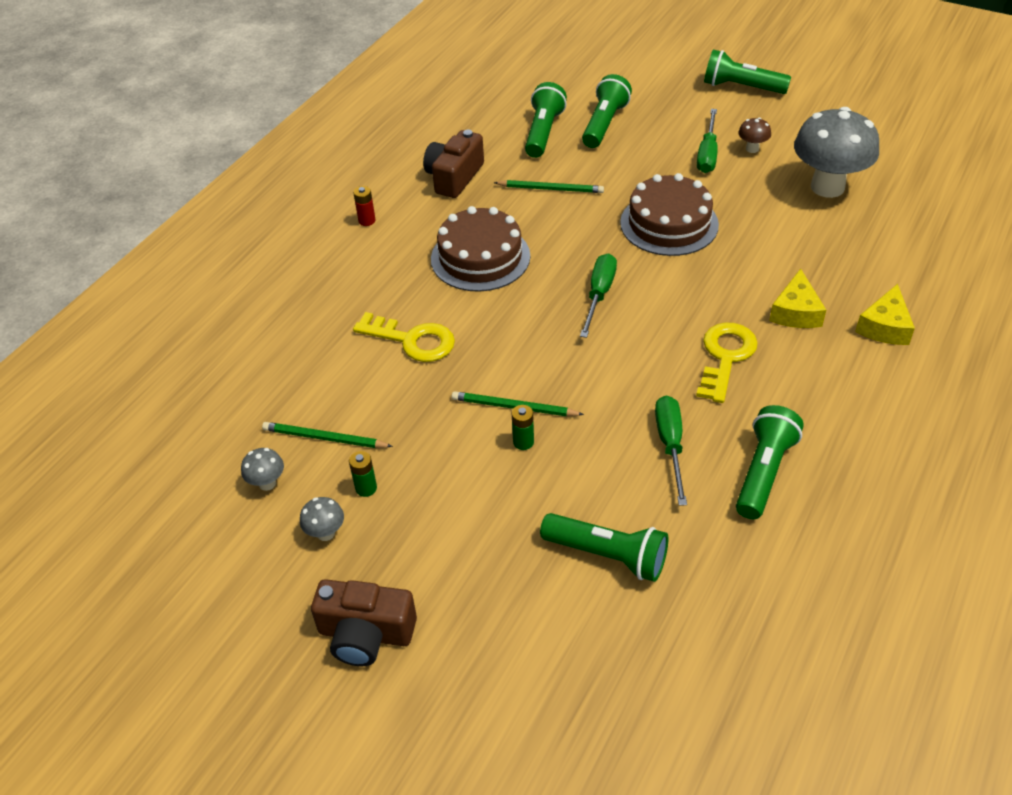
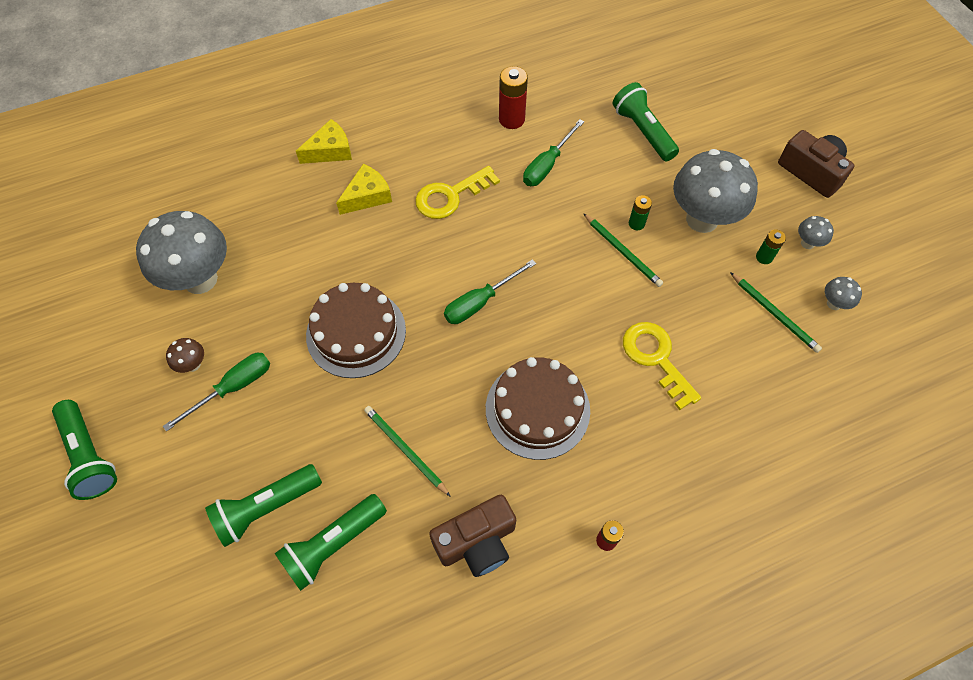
camera: 145 degrees left, 15 degrees up
(459, 489) = (702, 219): none -> grey mushroom
(763, 472) = (511, 119): green flashlight -> red battery

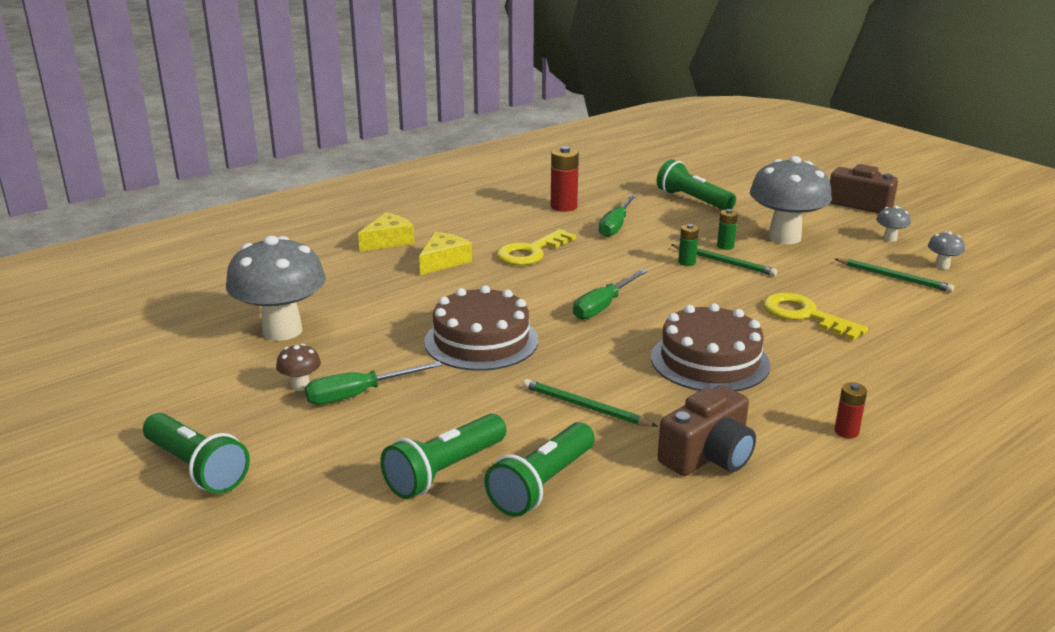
camera: 15 degrees left, 35 degrees down
(233, 388) = (359, 394): green screwdriver -> green screwdriver turned 150 degrees counterclockwise
(764, 257) = (858, 250): green battery -> green battery (687, 262)

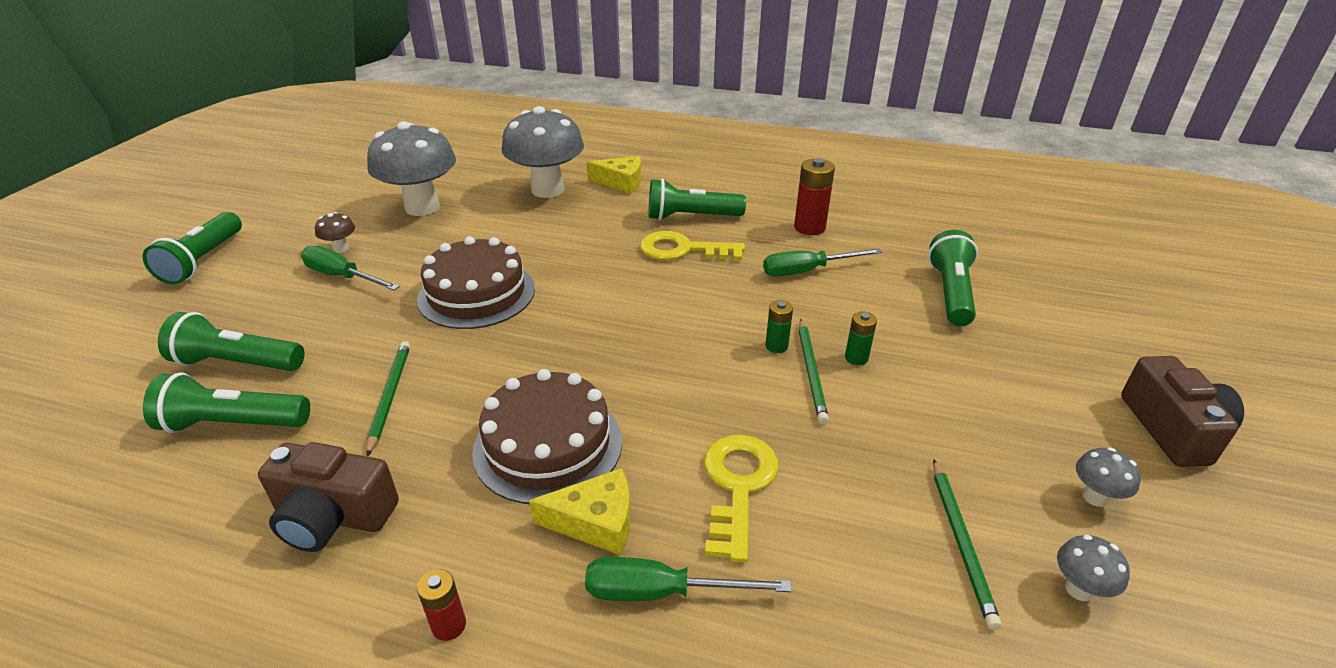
camera: 55 degrees right, 10 degrees up
(443, 261) = (611, 219): yellow cheese -> yellow cheese (595, 522)
(488, 235) = (691, 217): none -> green flashlight
(603, 306) = (609, 331): green screwdriver -> green screwdriver (661, 592)
(784, 237) = (949, 395): grey mushroom -> grey mushroom (547, 190)

